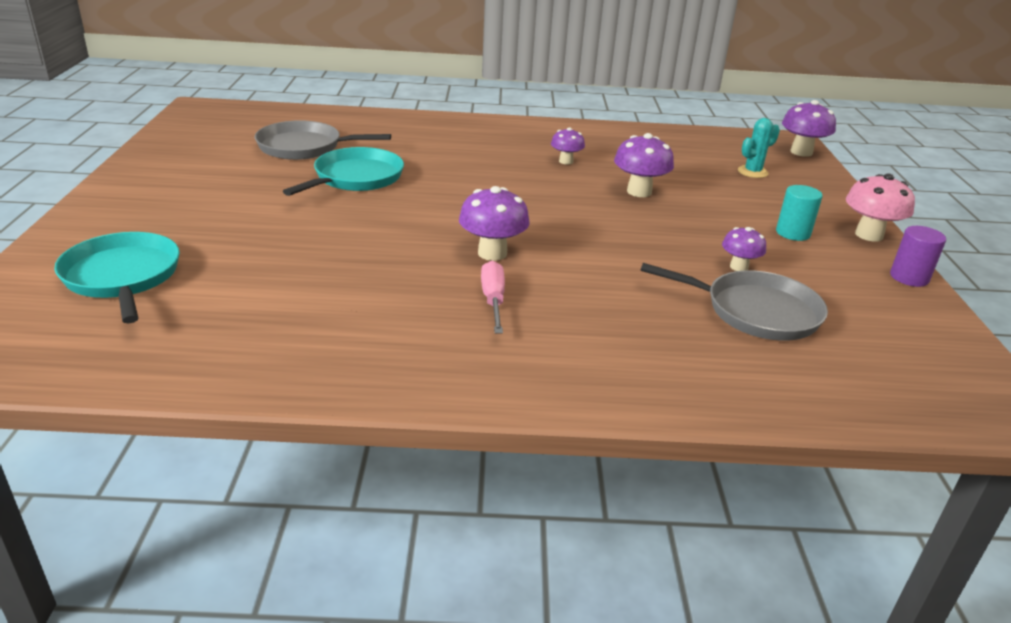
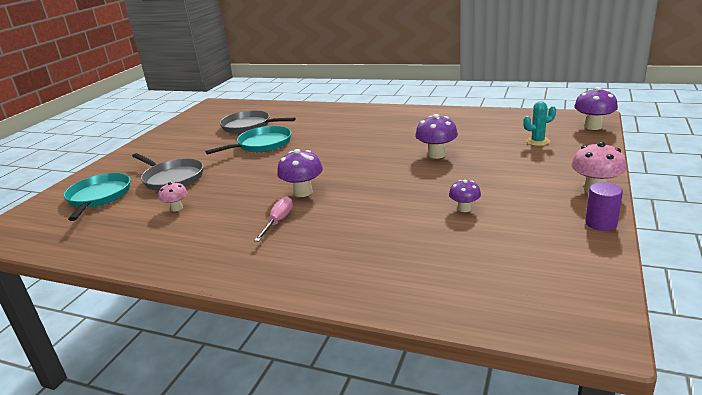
camera: 25 degrees right, 5 degrees down
(298, 289) = (176, 208): none -> pink mushroom
(566, 161) = (403, 134): purple mushroom -> none
(756, 312) = (449, 240): grey pan -> grey pan (172, 178)
(793, 233) = (530, 186): turquoise cylinder -> none

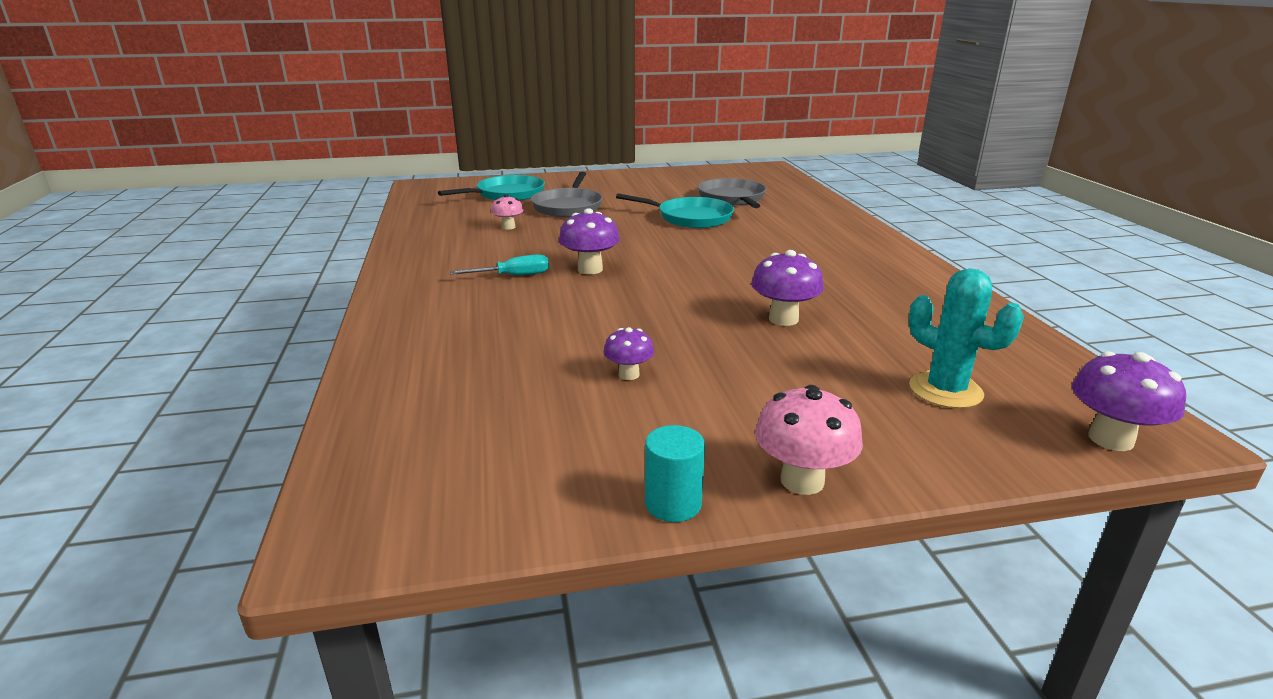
camera: 55 degrees right, 0 degrees up
(278, 221) = (513, 276): pink screwdriver -> turquoise screwdriver
(537, 141) = (945, 390): turquoise cactus -> turquoise cactus, size x1.50
(601, 223) = (673, 504): purple cylinder -> turquoise cylinder

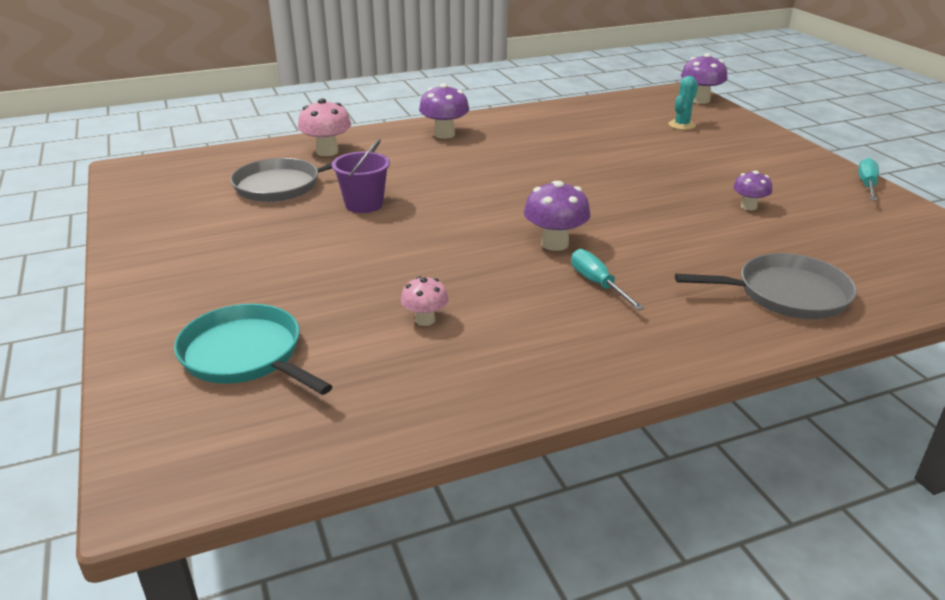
camera: 100 degrees left, 5 degrees up
(568, 207) = (320, 287): grey pan -> grey pan (786, 294)
(673, 504) = (866, 185): turquoise cylinder -> turquoise screwdriver
(691, 218) = (364, 204): turquoise pan -> purple bucket
(783, 319) = (614, 161): purple mushroom -> purple mushroom (444, 134)
(802, 480) = (810, 158): pink mushroom -> pink mushroom (327, 152)
(945, 390) = (682, 125): turquoise cactus -> turquoise cactus, size x0.67

